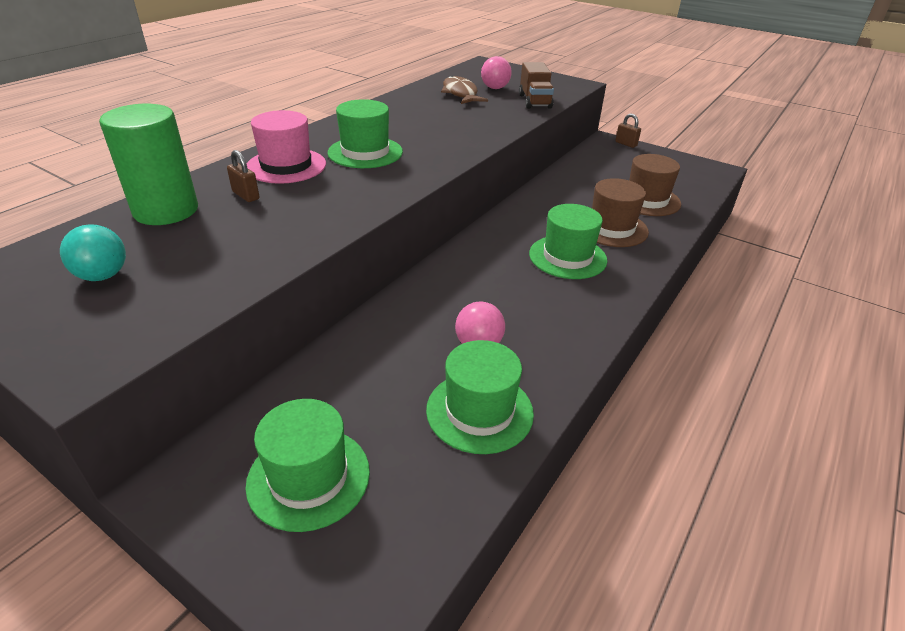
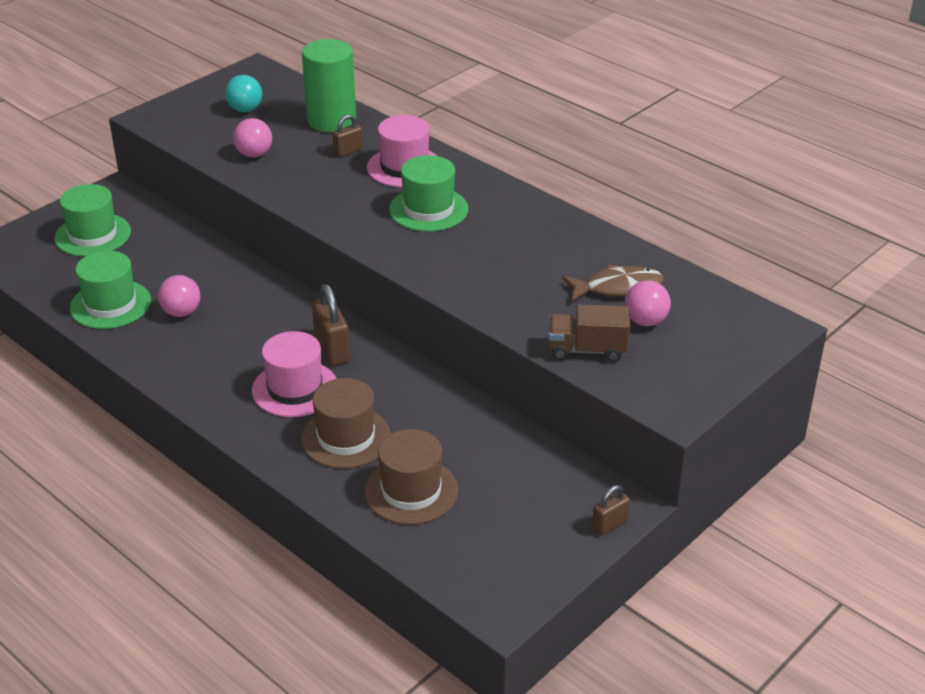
camera: 100 degrees right, 0 degrees up
(240, 253) = (254, 154): none -> pink ball
(506, 244) = (332, 349): none -> brown padlock
(567, 257) = (295, 389): green hat -> pink hat

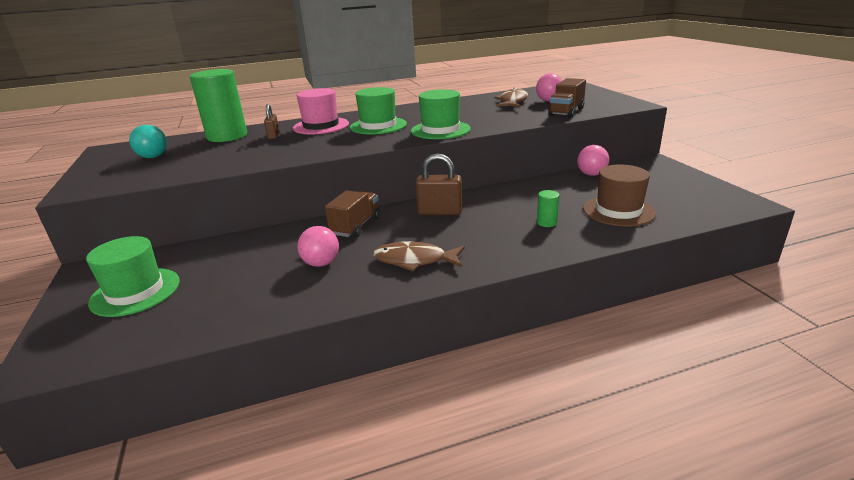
camera: 60 degrees left, 10 degrees down
(110, 304) = (260, 298): green hat -> green hat (440, 130)
(213, 367) = (414, 260): none -> brown fish
(254, 154) = (220, 160): pink ball -> pink ball (591, 174)
(267, 303) = (356, 226): none -> brown truck
(295, 389) = (474, 232): pink hat -> none
(346, 437) = (546, 222): brown hat -> green cylinder
(609, 524) = (670, 167): brown padlock -> none

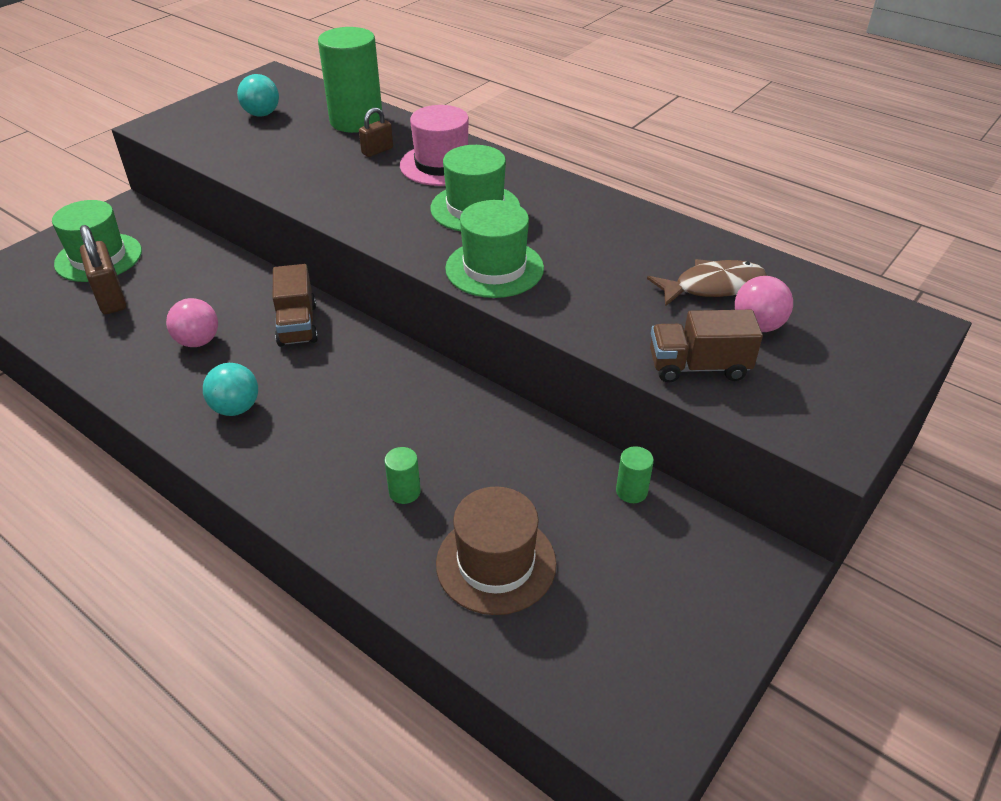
camera: 55 degrees right, 15 degrees up
(356, 226) = (297, 325): brown truck -> brown truck turned 90 degrees clockwise
(414, 260) = (236, 408): brown fish -> turquoise ball
(440, 212) = (377, 377): brown padlock -> brown padlock (111, 298)
(591, 174) = (631, 491): pink ball -> green cylinder

